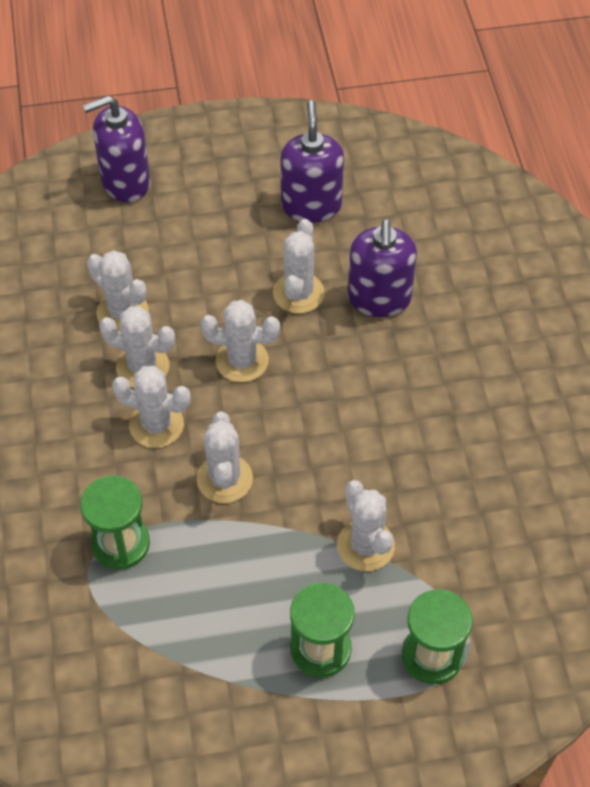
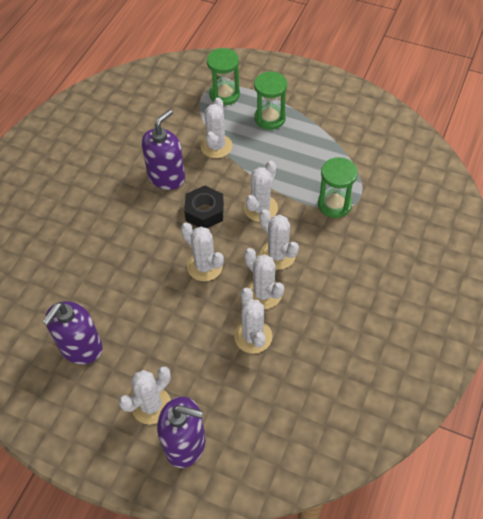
camera: 145 degrees left, 0 degrees up
(298, 293) = (140, 290): white cactus -> white cactus (151, 405)
(299, 432) = (204, 212): none -> black nut
(379, 299) = (99, 261): purple soap dispenser -> purple soap dispenser (166, 177)

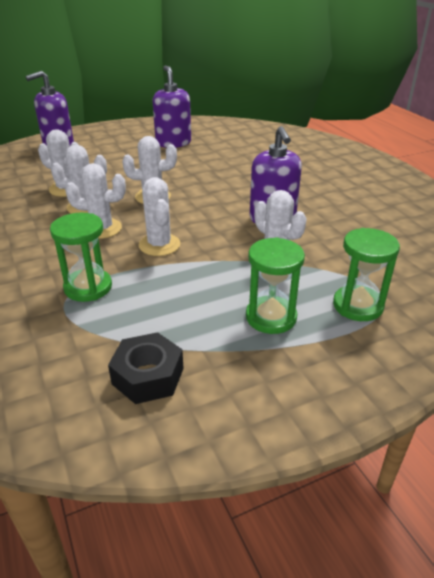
camera: 130 degrees right, 20 degrees down
(151, 405) = (98, 147): white cactus -> none
(204, 212) = (203, 218): black nut -> black nut (148, 376)

